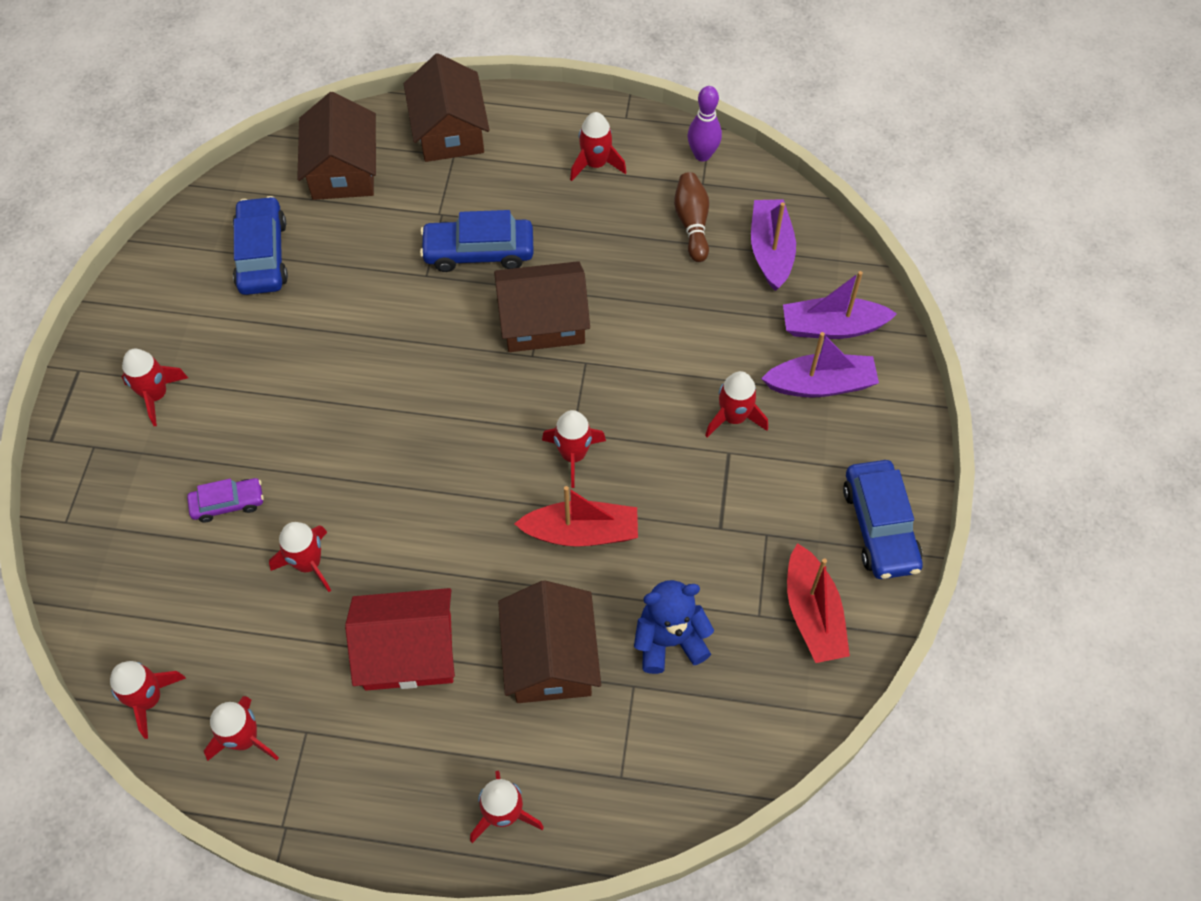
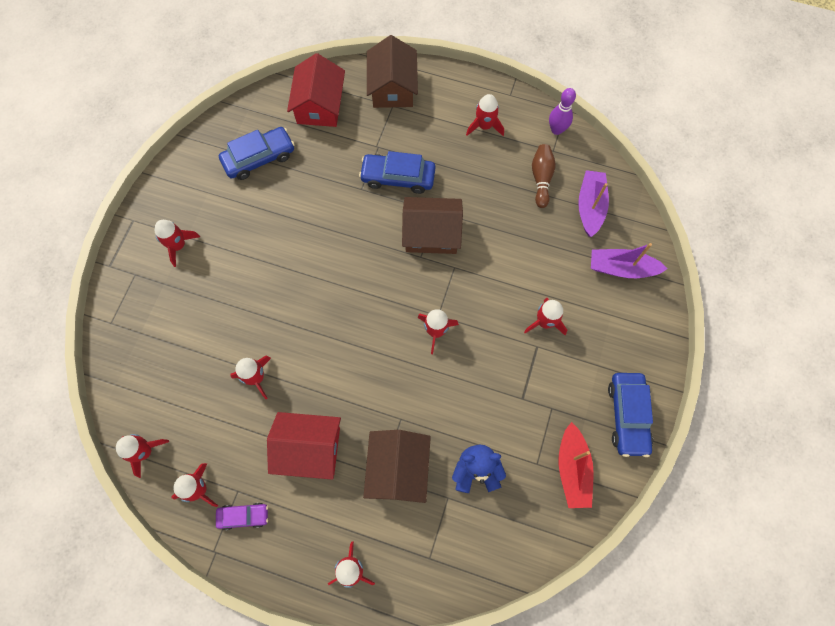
camera: 10 degrees right, 10 degrees up
(228, 503) = (212, 328): purple car -> purple car (243, 516)
(262, 255) = (259, 158): blue car -> blue car turned 60 degrees clockwise
(343, 170) = (319, 105): brown house -> red house
(581, 532) = (432, 386): red boat -> none
(820, 384) = (606, 308): purple boat -> none

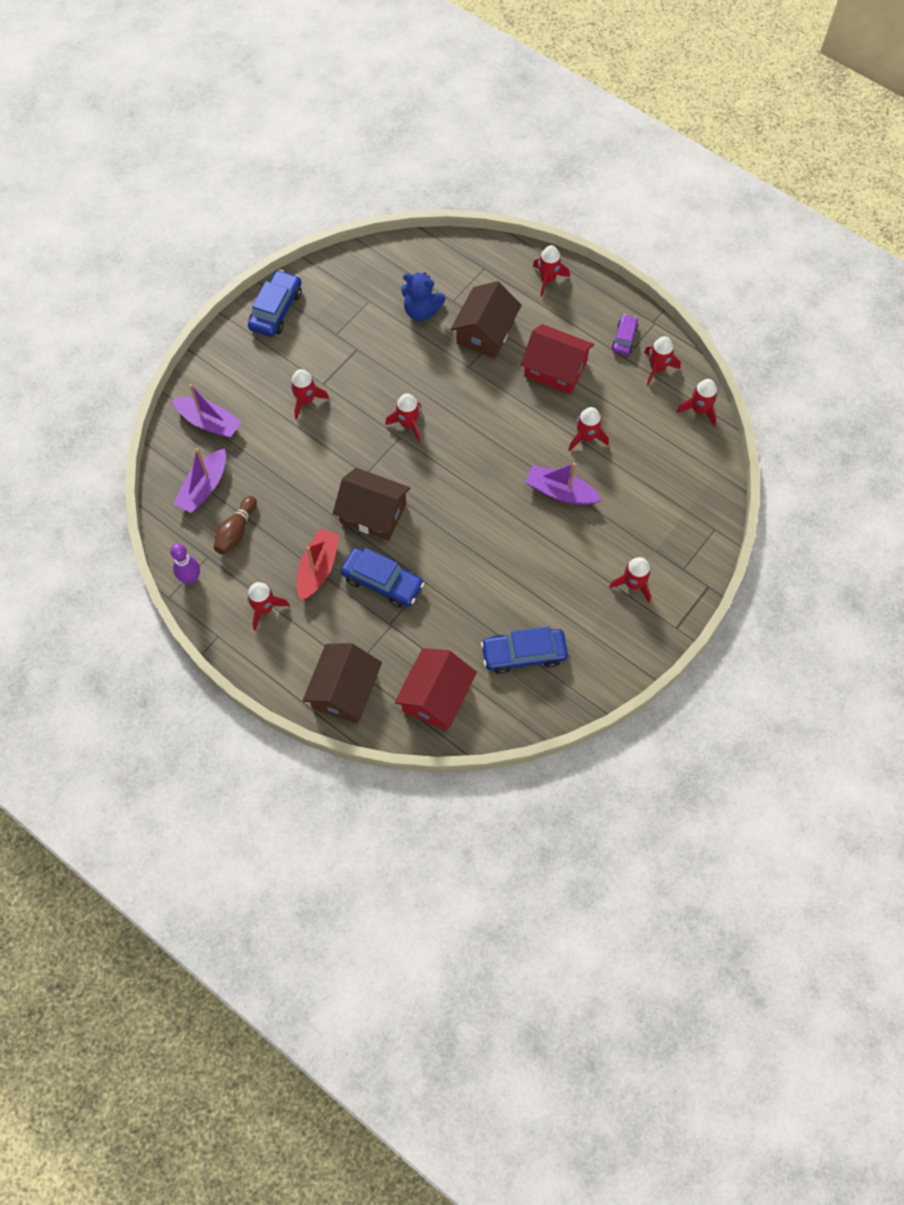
camera: 160 degrees left, 5 degrees down
(243, 516) = (624, 338): purple car -> purple car turned 90 degrees clockwise
(266, 311) = (560, 492): none -> purple boat
(572, 469) = (343, 289): red boat -> red boat (318, 569)

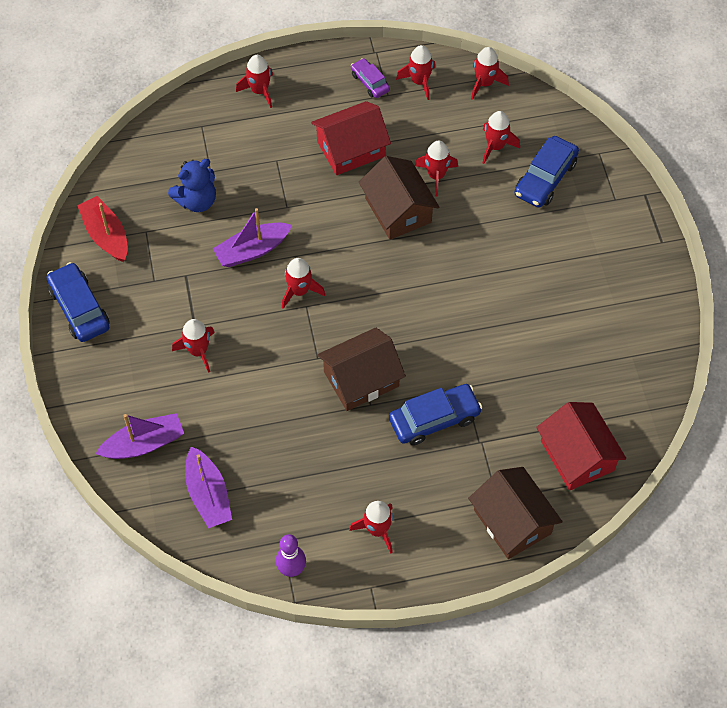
camera: 50 degrees left, 5 degrees down
(236, 531) = (278, 499): brown bowling pin -> none
(318, 569) = (376, 460): red boat -> red boat (106, 235)
(485, 332) = (265, 171): brown house -> brown house (398, 210)
(523, 654) = (593, 363): blue car -> blue car (545, 178)
(560, 492) = (469, 230): purple boat -> purple boat (252, 250)
(633, 584) = (598, 242): red rocket -> red rocket (495, 146)

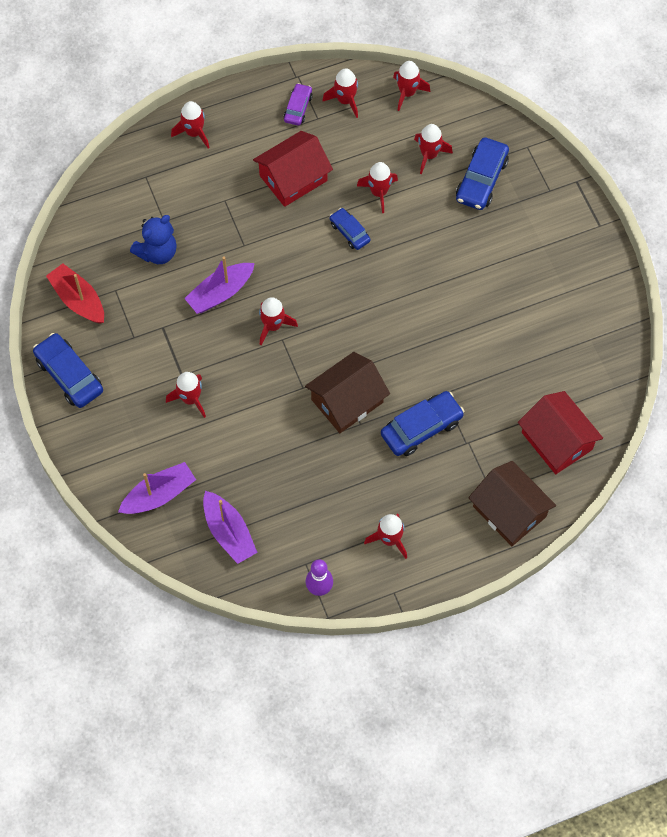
camera: 10 degrees left, 5 degrees up
(370, 82) = (298, 108): purple car -> purple car turned 60 degrees clockwise
(398, 210) = (349, 232): brown house -> blue car

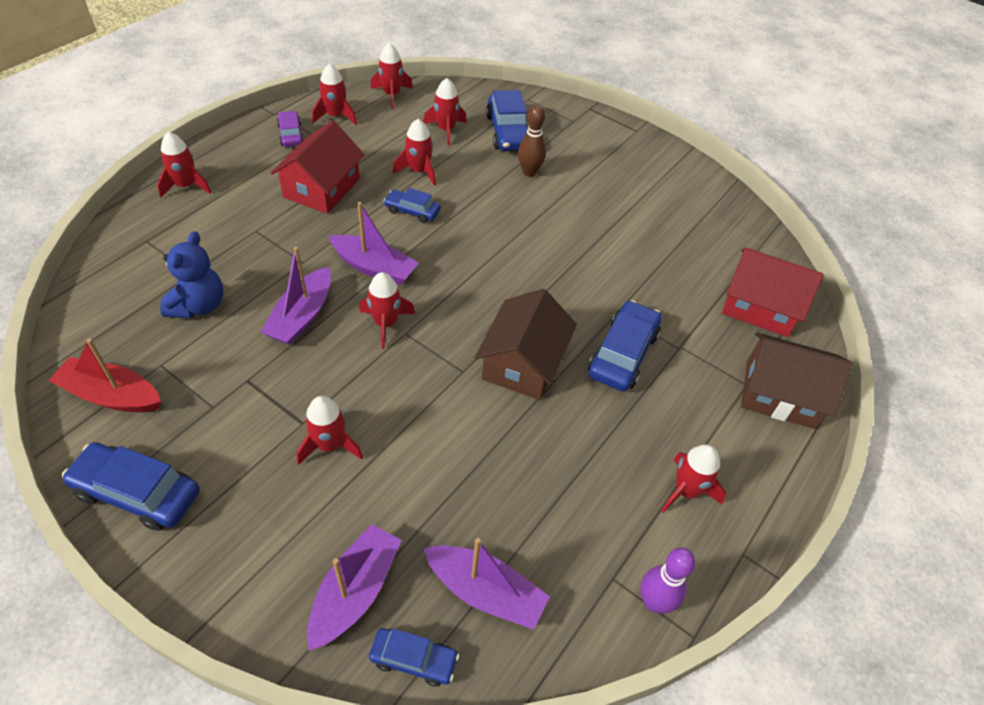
camera: 35 degrees left, 15 degrees down
(170, 546) = (414, 659): none -> blue car
(291, 273) = (374, 267): none -> purple boat
(469, 232) = (529, 172): none -> brown bowling pin

